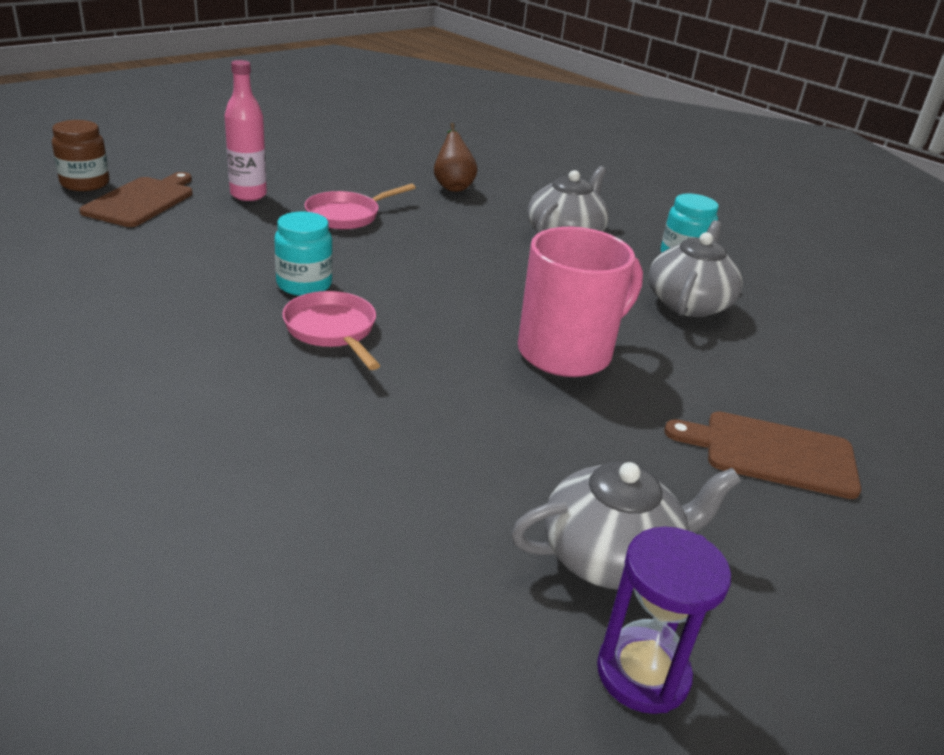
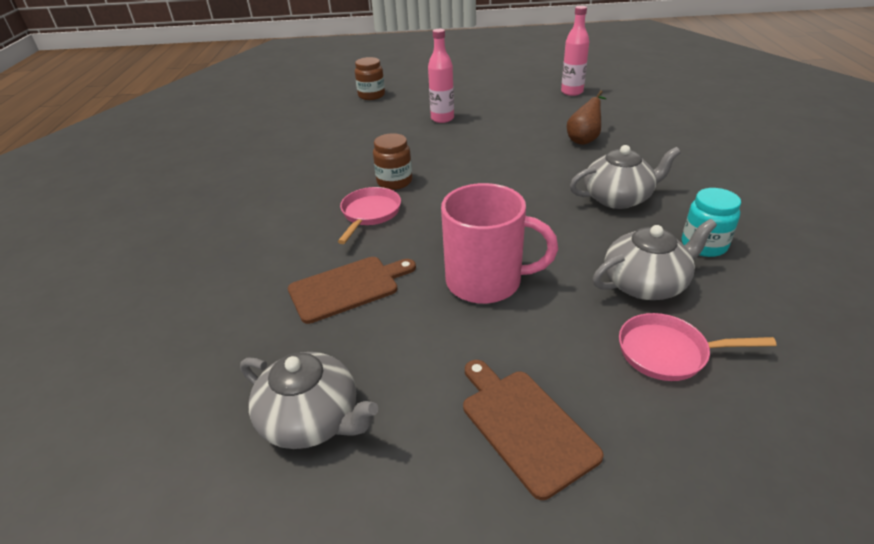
camera: 50 degrees right, 5 degrees up
(141, 201) = (384, 111): brown cutting board -> brown cutting board (347, 288)
(304, 284) = (394, 182): turquoise jar -> brown jar
(347, 215) = (480, 144): pink pan -> pink pan (668, 352)
(365, 137) = (572, 92): none -> pink bottle
(643, 673) = (225, 492): purple hourglass -> none

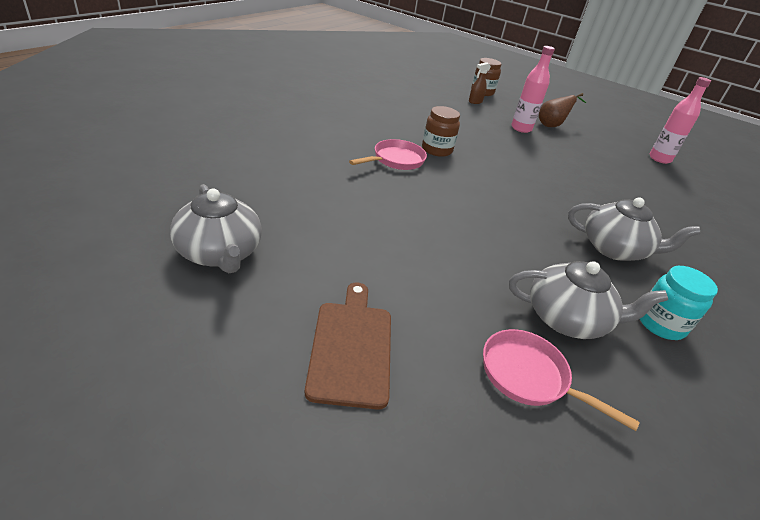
camera: 25 degrees right, 0 degrees up
(347, 288) = (329, 194): brown cutting board -> none
(376, 110) = (475, 102): none -> brown spray bottle
(486, 281) = (432, 244): pink mug -> none
(584, 139) = (631, 195): brown pear -> brown pear (552, 125)

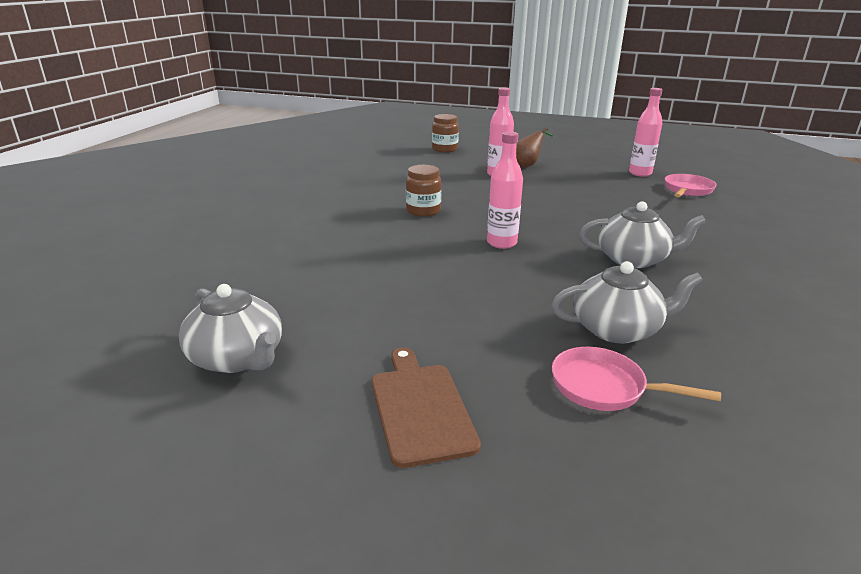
camera: 10 degrees left, 10 degrees down
(395, 160) = (385, 229): pink pan -> pink pan (687, 190)
(475, 102) = (441, 159): brown spray bottle -> none
(494, 200) = (501, 243): none -> pink bottle
(660, 324) = (702, 312): turquoise jar -> none

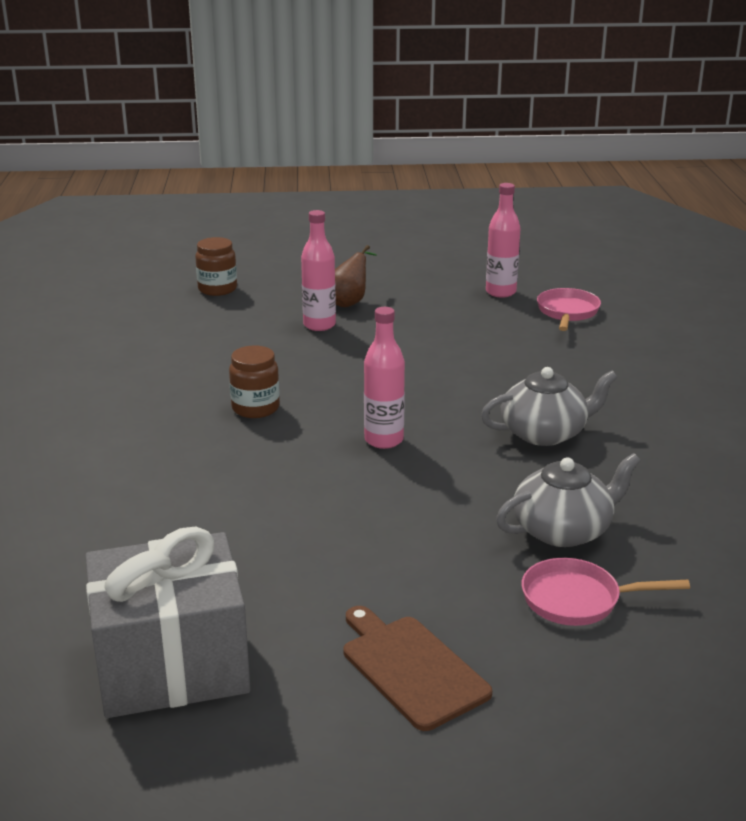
camera: 20 degrees left, 0 degrees up
(237, 358) = (172, 664): grey teapot -> grey gift

